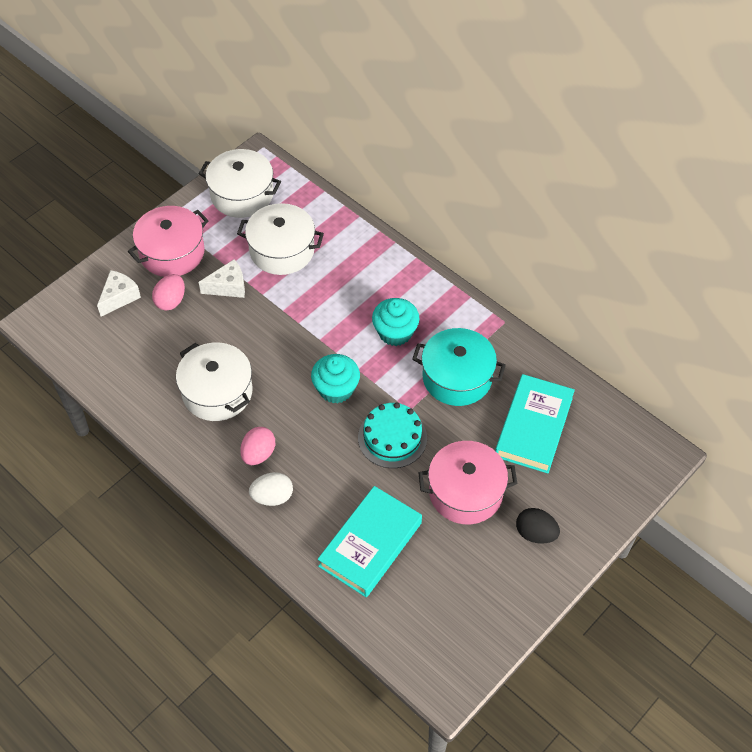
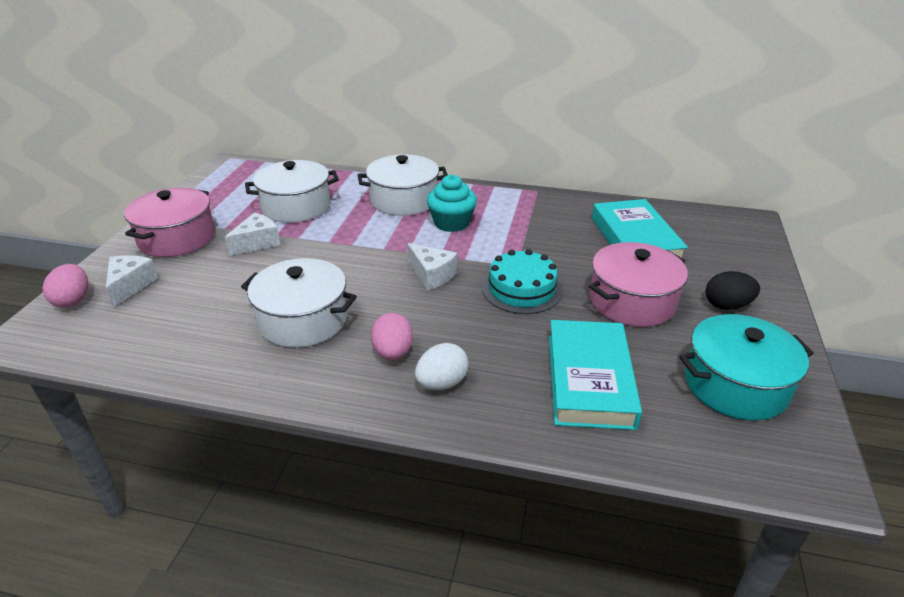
camera: 30 degrees left, 20 degrees down
(171, 301) = (197, 270): pink egg -> pink egg (73, 300)
(242, 195) = (229, 186): white pot -> white pot (404, 200)
(336, 389) = (432, 275): turquoise cupcake -> white cheese
(457, 377) = (536, 232): turquoise pot -> turquoise pot (735, 385)

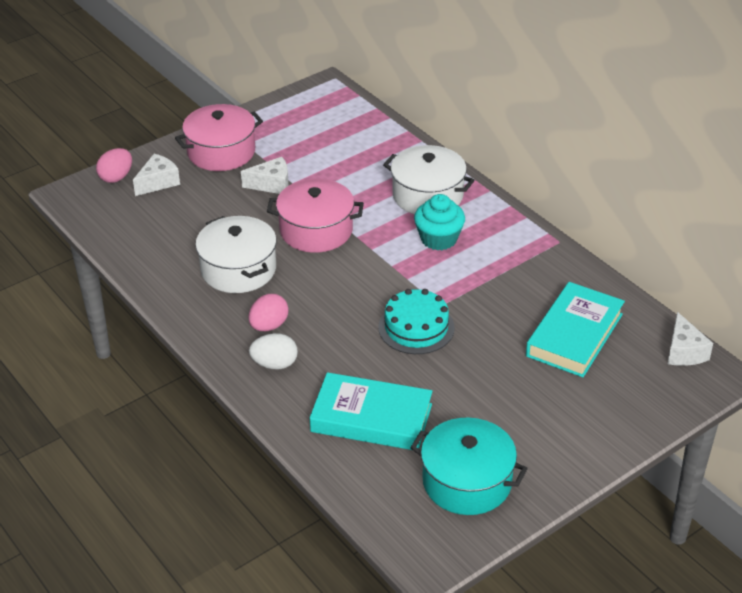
camera: 40 degrees right, 5 degrees up
(296, 206) = (334, 160): white pot -> none
(432, 275) = (365, 280): white cheese -> white cheese (684, 351)
(589, 379) = (371, 418): turquoise book -> turquoise book turned 60 degrees clockwise
(632, 301) = (487, 384): pink pot -> pink pot (316, 230)
(727, 305) = (558, 429): black egg -> none

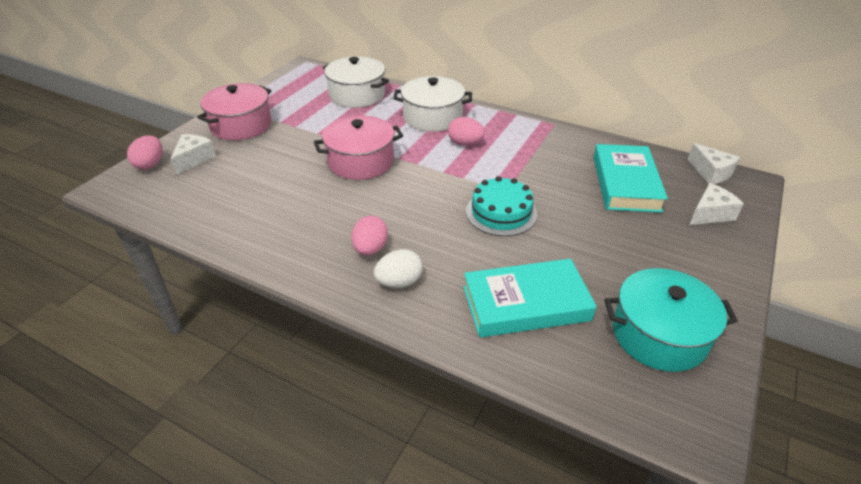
camera: 25 degrees left, 0 degrees up
(238, 269) = (310, 209): white pot -> white pot (357, 95)
(272, 184) = (300, 138): white cheese -> white cheese (710, 214)
(439, 239) = (465, 143): turquoise cupcake -> pink egg

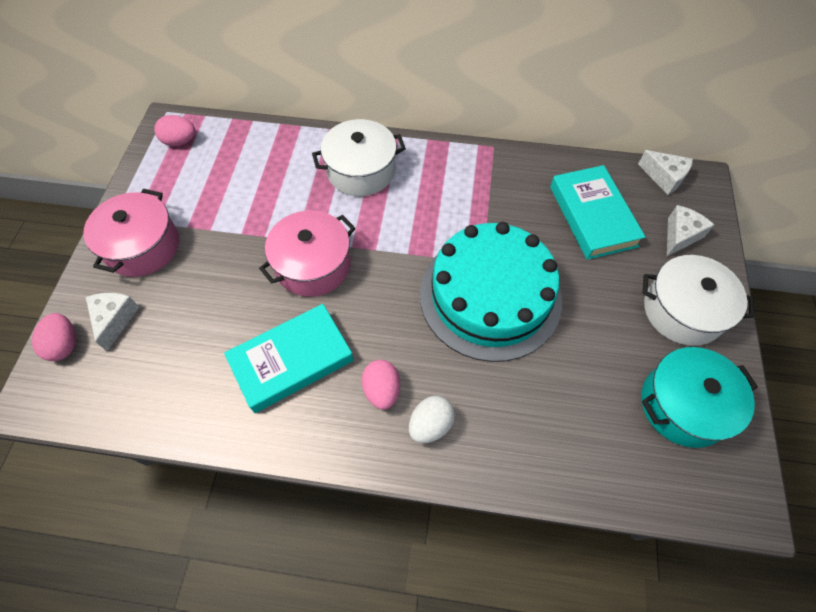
camera: 20 degrees left, 20 degrees up
(357, 95) = (258, 156): white pot -> white pot (682, 311)
(465, 143) = (413, 203): pink egg -> pink egg (180, 141)
(501, 213) = (490, 296): turquoise cake -> turquoise cake, size x1.89
(526, 303) = (558, 409): turquoise book -> turquoise book (291, 360)

